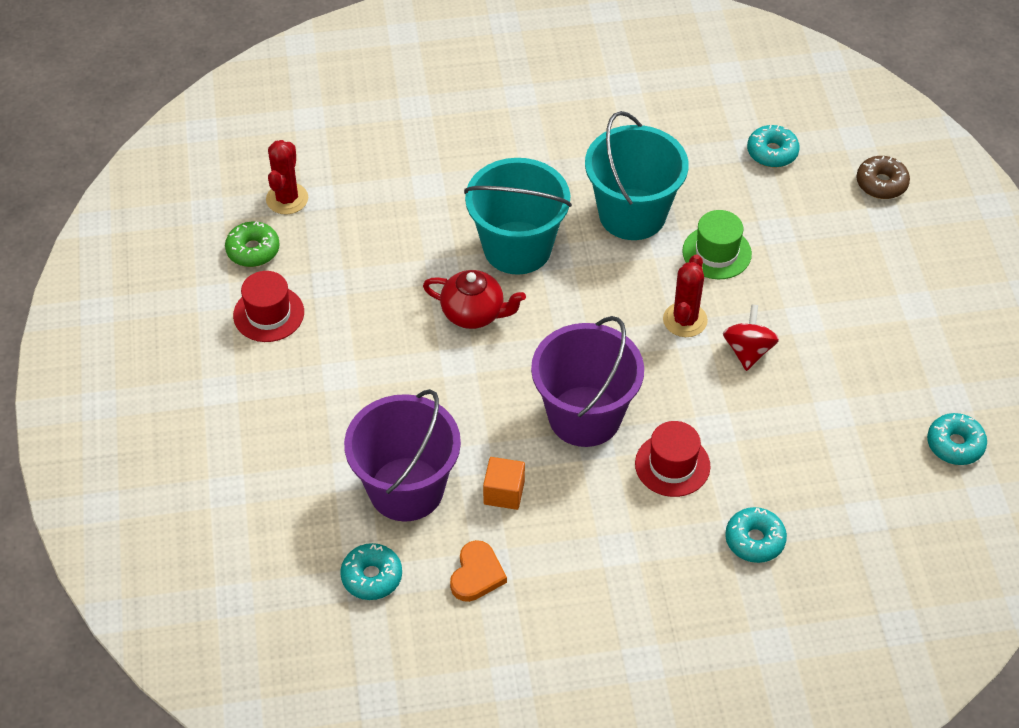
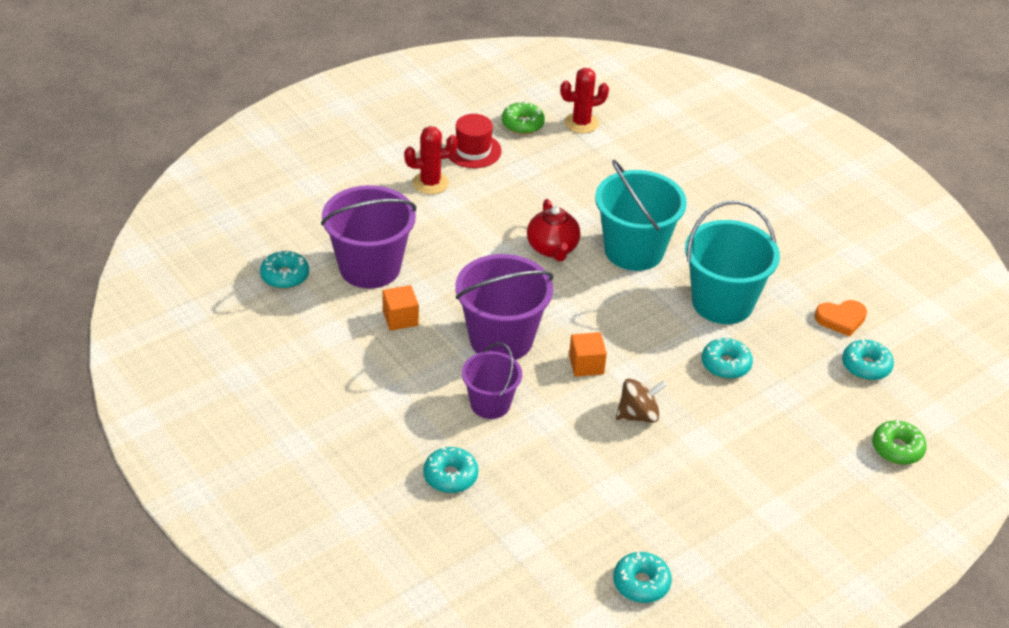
camera: 60 degrees right, 10 degrees down
(477, 574) = (319, 328): orange heart -> orange heart (841, 319)
(659, 361) = (586, 365): none -> orange cube
(672, 465) = (490, 404): red hat -> purple bucket
(685, 320) = (639, 367): red cactus -> red cactus (430, 183)
(716, 252) = (725, 364): green hat -> turquoise donut
(748, 351) = (638, 415): red spinning top -> brown spinning top
(881, 183) = (897, 448): brown donut -> green donut

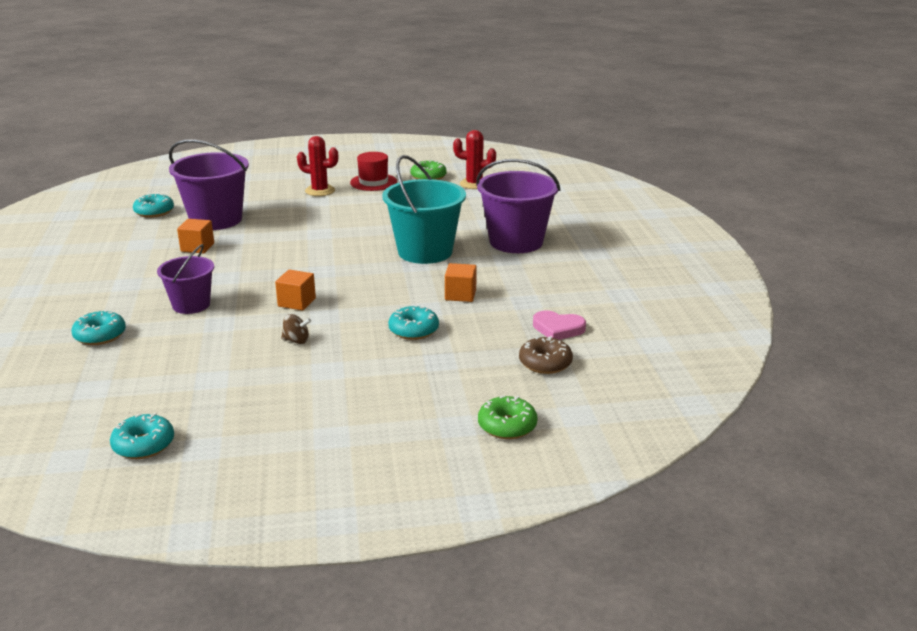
camera: 30 degrees right, 15 degrees down
(501, 339) = (252, 274): purple bucket -> purple bucket (516, 242)
(552, 249) = (361, 238): red teapot -> none
(638, 415) = (296, 340): brown spinning top -> brown spinning top, size x0.65
(722, 302) = (460, 295): turquoise bucket -> orange cube
(841, 319) = (558, 328): orange heart -> pink heart
(866, 366) = (545, 363): turquoise donut -> brown donut

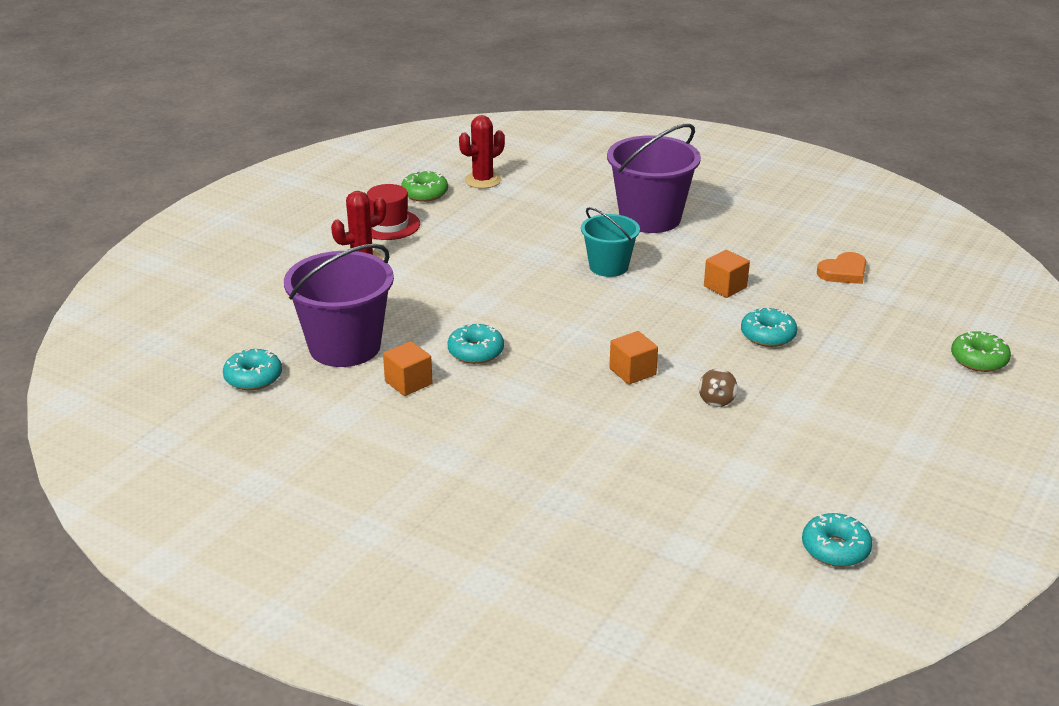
camera: 50 degrees left, 5 degrees up
(100, 335) = (562, 511): turquoise donut -> turquoise donut (476, 352)
(191, 305) = (558, 432): purple bucket -> none
(296, 340) = (716, 400): brown spinning top -> brown spinning top turned 150 degrees clockwise
(425, 252) = (608, 266): turquoise bucket -> turquoise bucket, size x0.60
(545, 363) = (896, 302): brown donut -> none
(558, 328) = (843, 272): pink heart -> orange heart

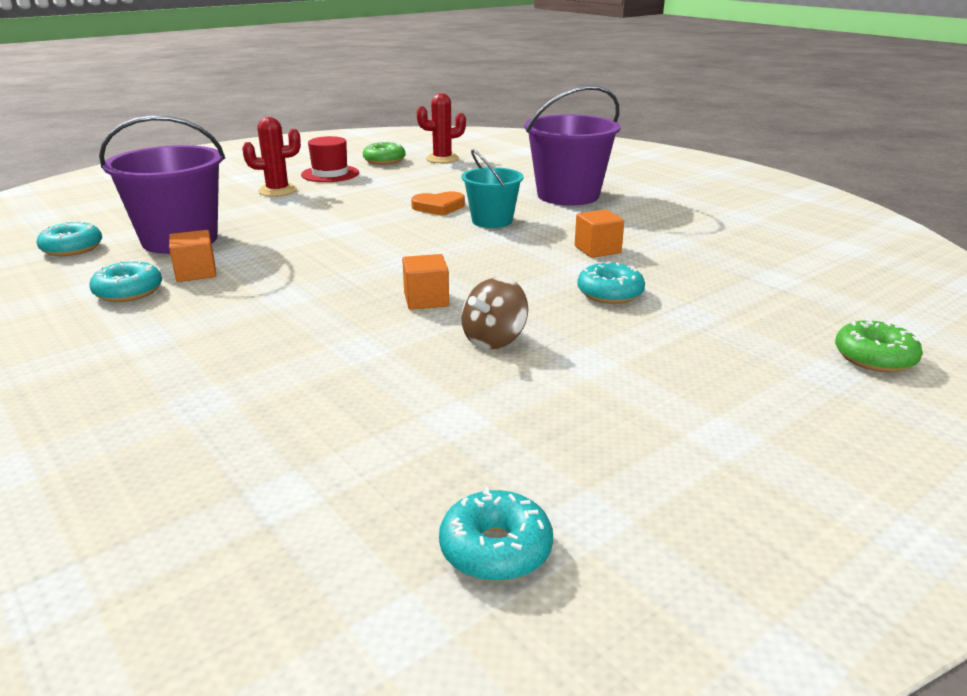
camera: 20 degrees right, 5 degrees down
(476, 352) = (289, 261): turquoise donut -> turquoise donut (128, 292)
(716, 400) = (494, 340): brown spinning top -> brown spinning top, size x1.53
(843, 272) = (743, 256): orange heart -> orange heart (439, 207)

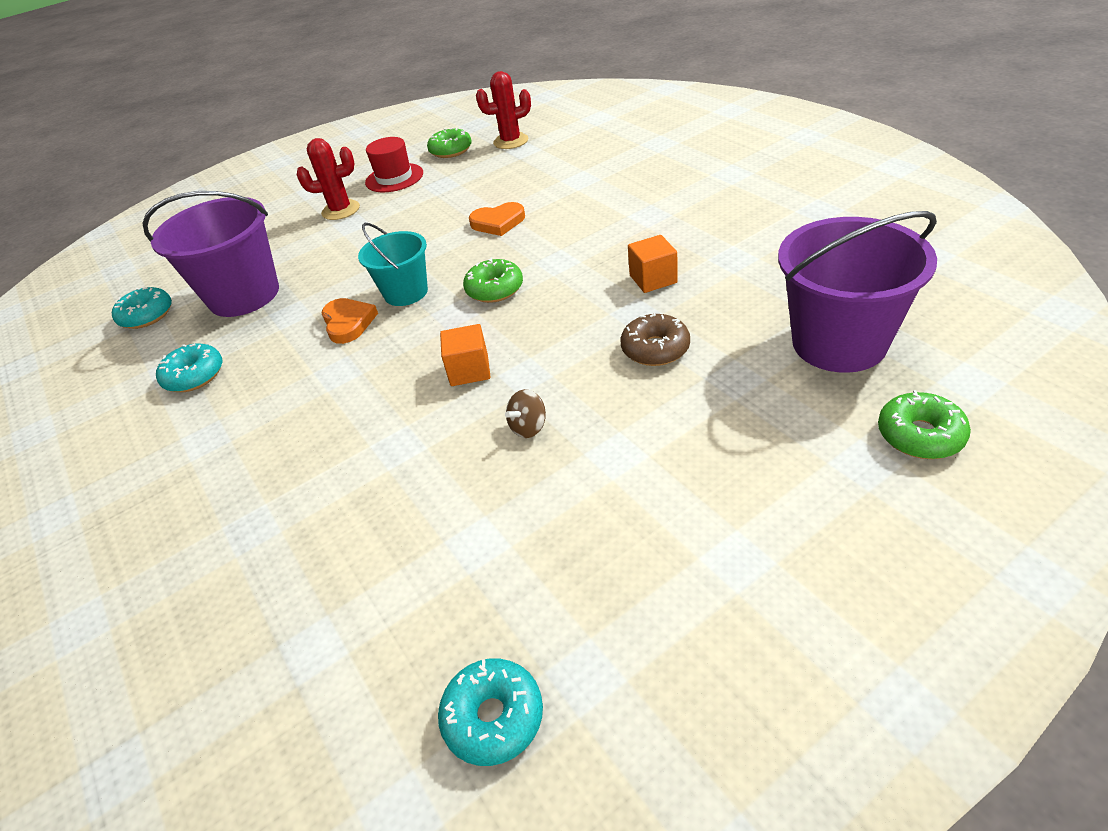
camera: 10 degrees right, 15 degrees up
(196, 273) = (256, 344): orange cube -> none
(294, 263) = (348, 323): none -> orange heart
(443, 248) = (494, 289): none -> green donut
(492, 221) = (550, 240): turquoise bucket -> turquoise bucket (406, 292)
(494, 340) = (528, 427): brown spinning top -> brown spinning top, size x0.65
(568, 195) = (635, 191): purple bucket -> purple bucket (839, 342)
(610, 293) = (655, 349): turquoise donut -> brown donut

